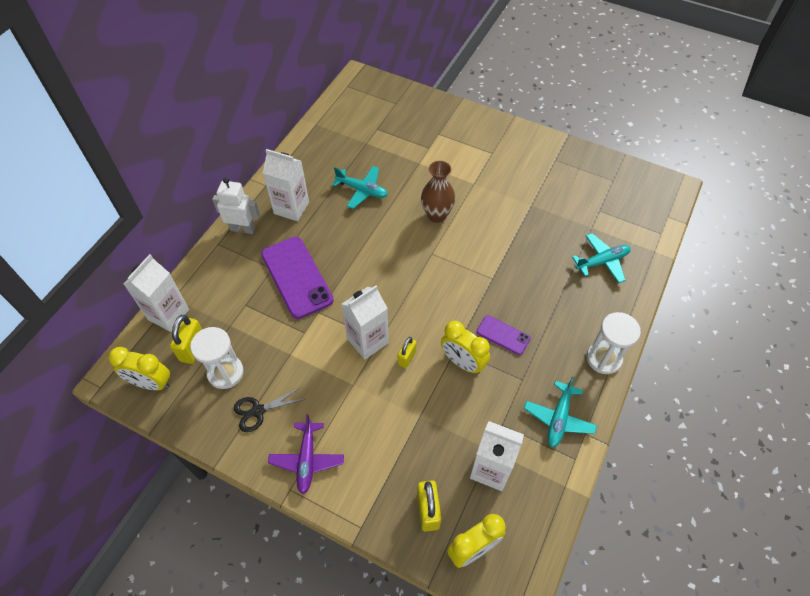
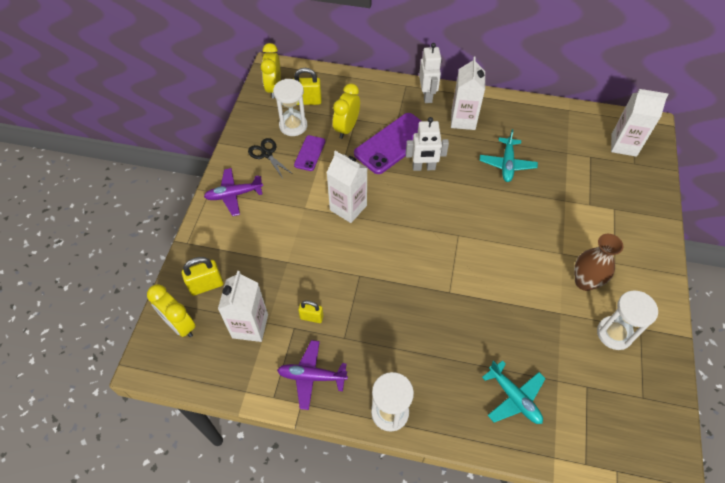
camera: 75 degrees right, 0 degrees up
(168, 314) = (332, 78): white carton -> white carton (623, 145)
(340, 259) = (423, 167): none -> white robot
(407, 358) = (340, 240): yellow padlock -> yellow padlock (311, 317)
(436, 215) = (505, 229): brown vase -> brown vase (584, 282)
(462, 362) = (348, 284): yellow clock -> yellow clock (347, 128)
(503, 335) = (387, 313): purple phone -> purple phone (309, 153)
(557, 177) = (614, 334): none -> white hourglass
(558, 418) = (311, 376): turquoise plane -> purple plane

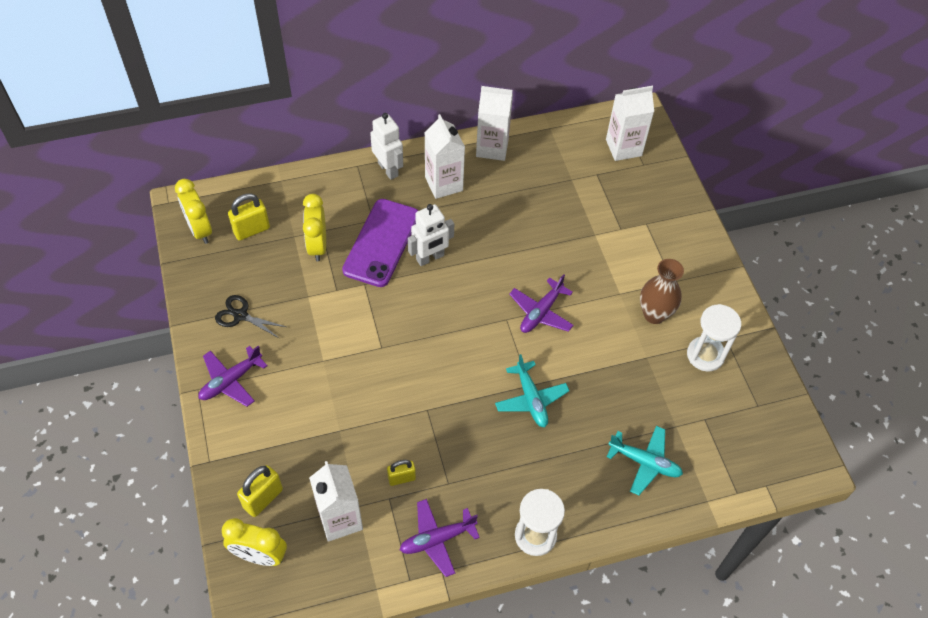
camera: 30 degrees left, 0 degrees up
(293, 126) = (252, 268): white hourglass -> none
(309, 153) = (291, 293): purple phone -> none
(348, 208) = (372, 339): white carton -> white carton (492, 148)
(488, 241) = (541, 312): none -> purple plane
(507, 164) = (516, 217): turquoise plane -> turquoise plane (531, 399)

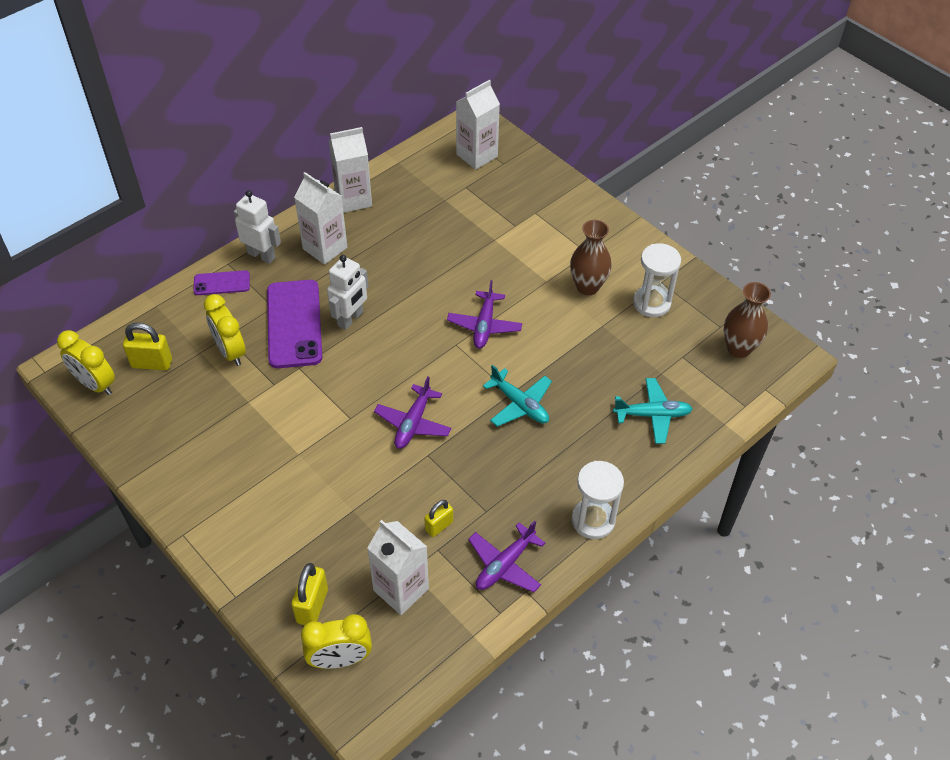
camera: 25 degrees left, 5 degrees down
(231, 381) = (213, 512): purple plane -> purple plane (413, 423)
(240, 315) = (187, 447): black scissors -> none
(251, 230) = (152, 363): yellow padlock -> yellow padlock turned 60 degrees clockwise
(343, 181) = (222, 283): none -> purple phone
(763, 435) = (738, 348): none -> brown vase

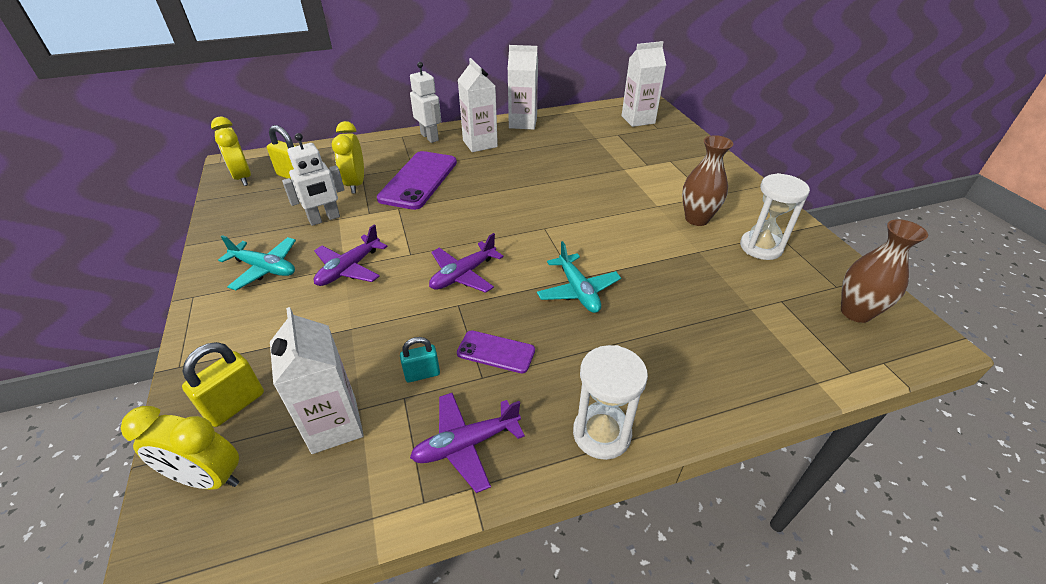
camera: 25 degrees right, 10 degrees down
(222, 283) = (387, 145): purple phone -> purple phone (496, 352)
(350, 319) = (466, 188): white robot -> white robot (324, 219)
(439, 526) = (422, 374): yellow padlock -> turquoise padlock
(484, 325) = (579, 221): purple plane -> purple plane (349, 269)
(652, 415) = (725, 345): turquoise plane -> turquoise plane (265, 268)

